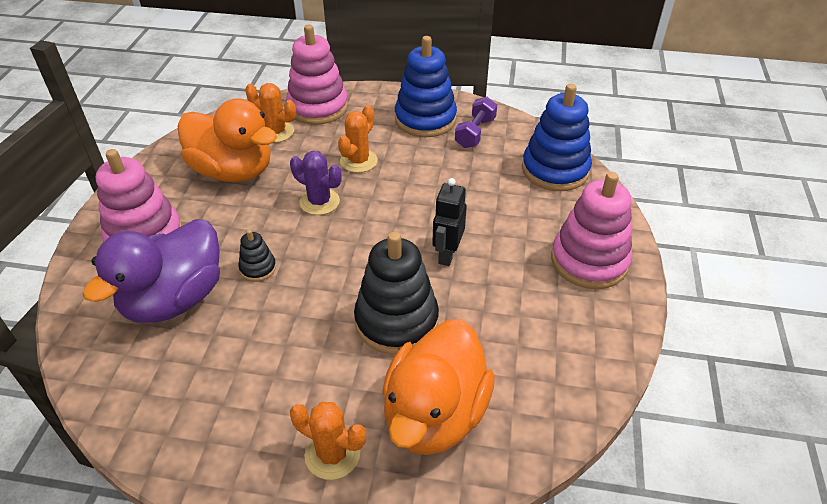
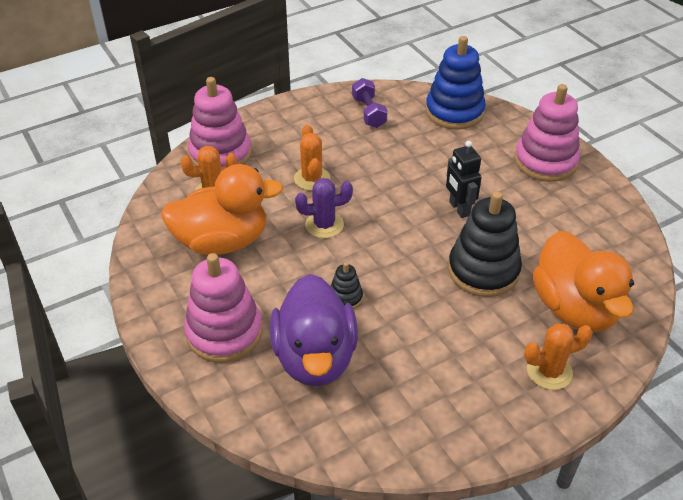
camera: 40 degrees left, 0 degrees up
(425, 119) = (319, 121): blue stacking toy -> none

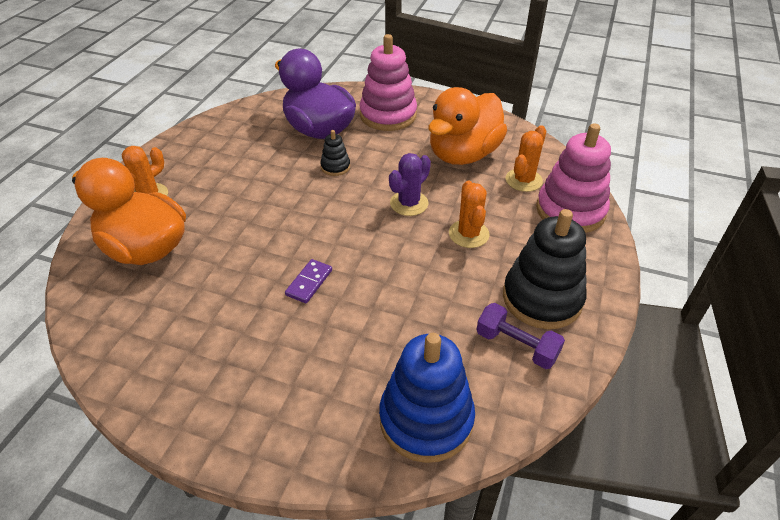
camera: 140 degrees right, 0 degrees up
(312, 179) = (468, 234): orange cactus -> orange cactus turned 45 degrees clockwise
(459, 209) = (309, 282): black robot -> purple domino
(483, 270) = (244, 238): black stacking toy -> black stacking toy (542, 298)
(545, 161) = (253, 406): pink stacking toy -> none

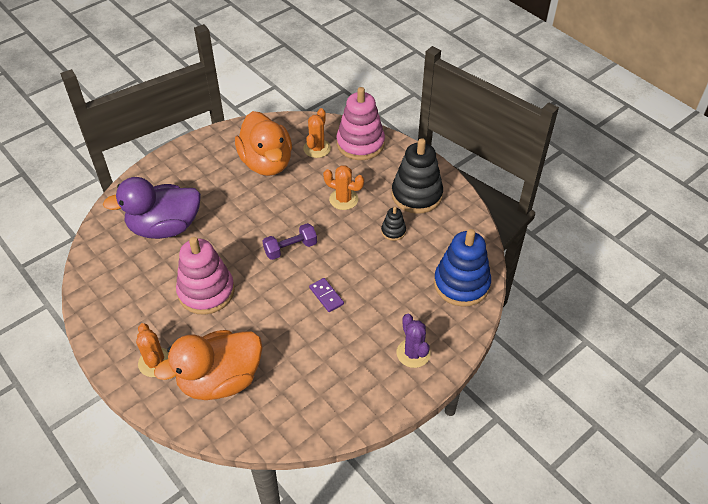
camera: 60 degrees left, 5 degrees up
(335, 167) = (219, 236): black stacking toy -> black stacking toy (393, 231)
(388, 115) = (184, 180): pink stacking toy -> pink stacking toy (206, 291)
(409, 203) = (292, 214): purple cactus -> purple cactus (413, 353)
(516, 345) = (440, 223): purple dumbbell -> purple dumbbell (290, 248)
(523, 180) = (317, 148): orange cactus -> orange cactus turned 45 degrees clockwise

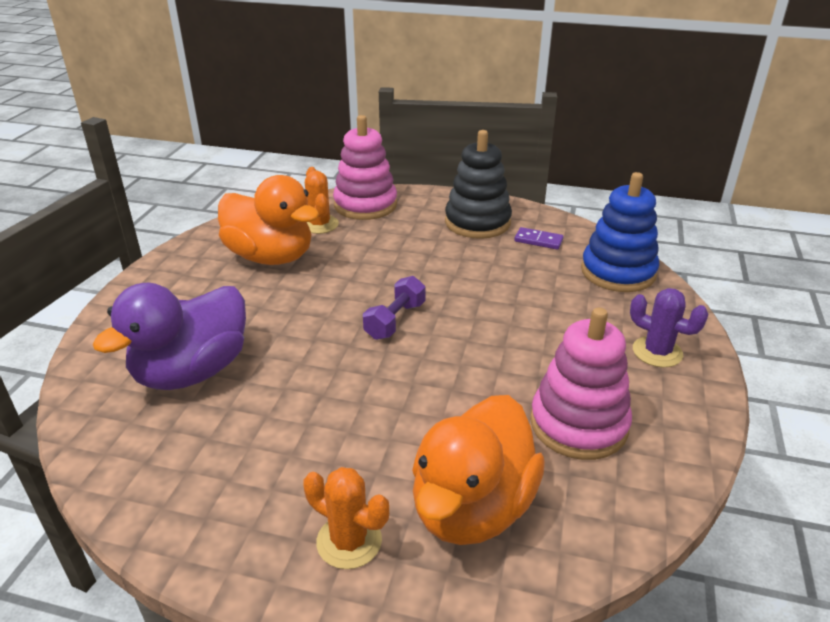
camera: 35 degrees left, 15 degrees down
(206, 291) = (333, 414): pink stacking toy -> pink stacking toy (578, 424)
(326, 296) = (495, 346): purple domino -> purple domino (538, 240)
(343, 199) = (404, 254): orange cactus -> none
(393, 231) = (492, 259): black stacking toy -> none

